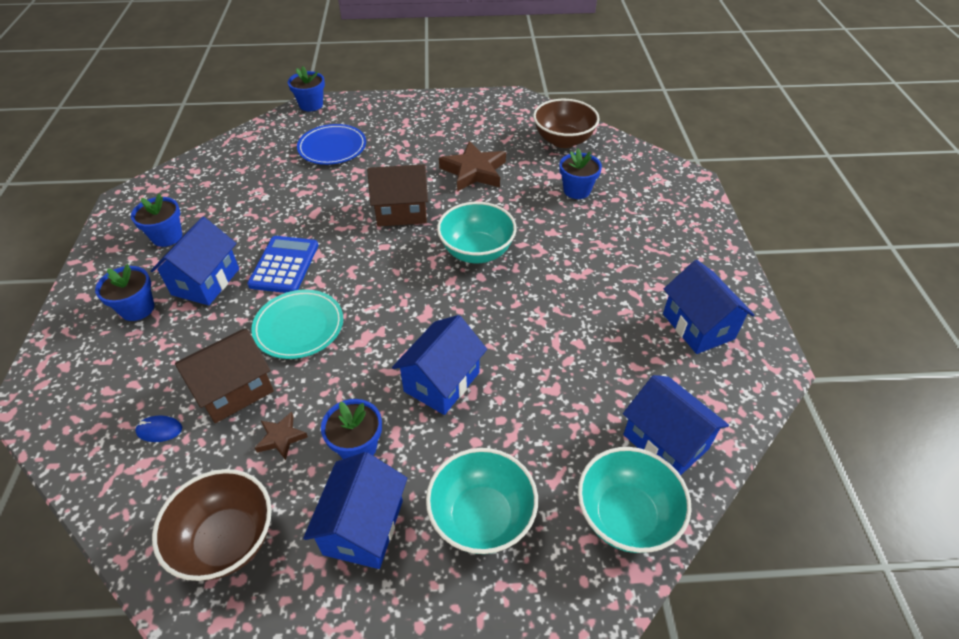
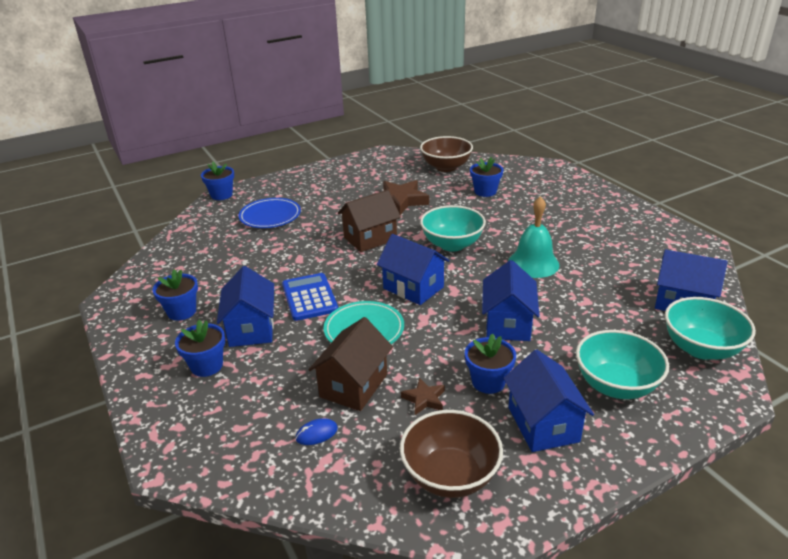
camera: 25 degrees left, 15 degrees down
(541, 312) = (533, 263): none -> turquoise bell
(698, 326) = (638, 239): blue house -> blue house (413, 288)

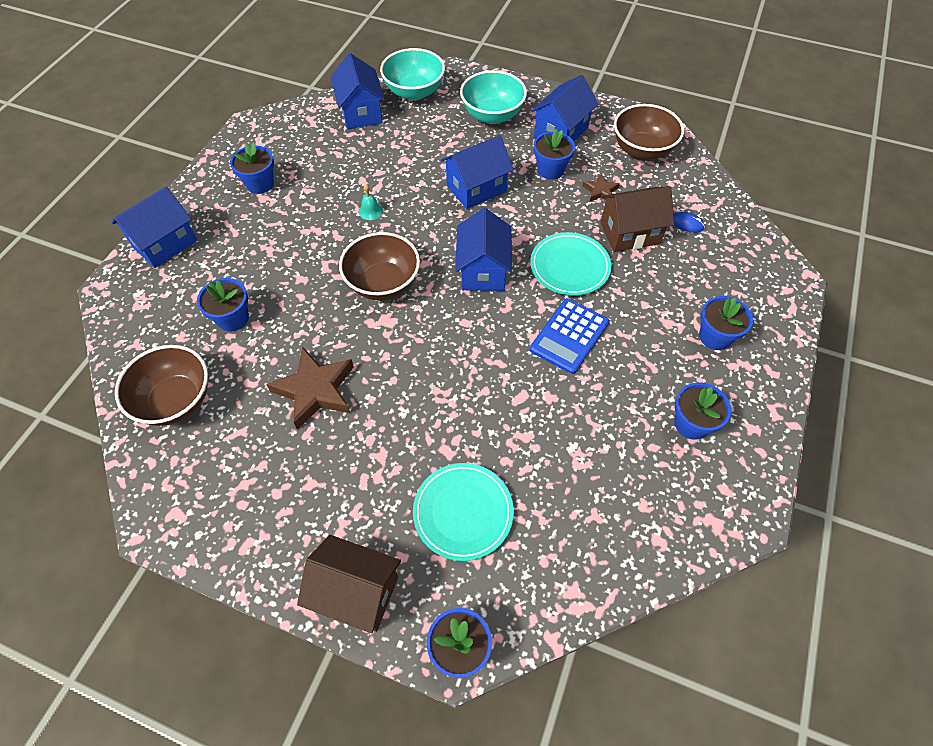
camera: 130 degrees left, 25 degrees up
(251, 329) = (649, 344): blue house -> blue house (165, 243)
(270, 216) = (463, 512): blue plate -> turquoise plate
(370, 238) = (427, 360): brown house -> brown house (356, 592)
(452, 244) = (383, 284): turquoise bowl -> brown bowl
(533, 263) = (370, 211): turquoise bell -> turquoise bell, size x0.45
(612, 229) = (260, 184): none -> blue flower pot

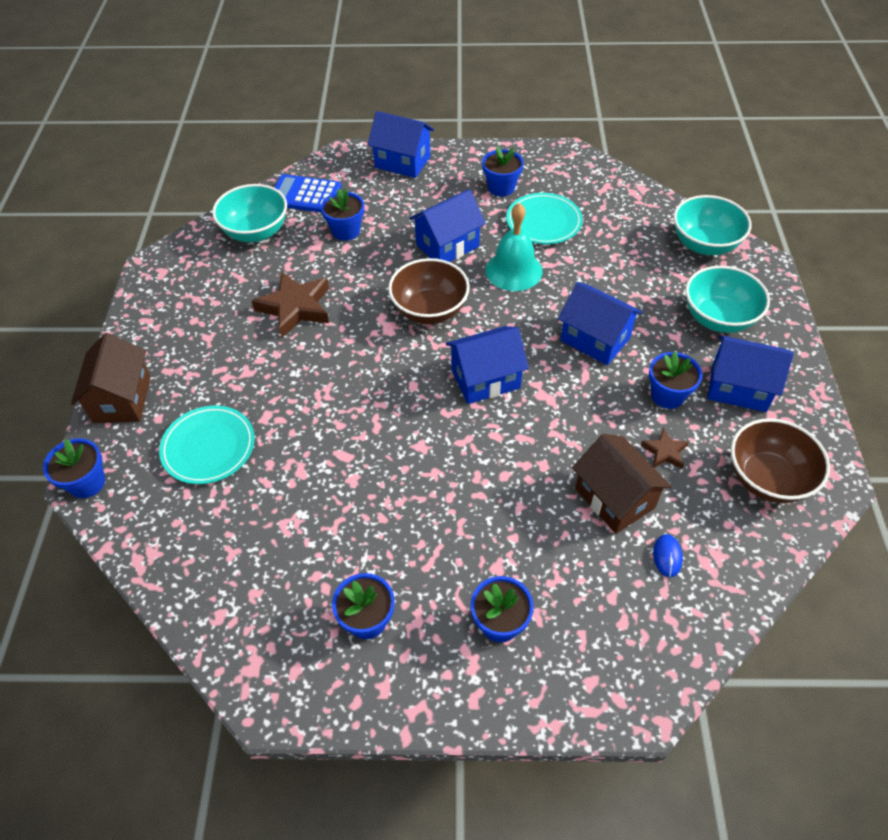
camera: 70 degrees right, 5 degrees down
(176, 401) = (256, 232): brown bowl -> turquoise bowl
(361, 112) = (642, 217): blue house -> blue house (447, 245)
(370, 211) = (514, 270): turquoise bell -> turquoise bell, size x2.23
(569, 267) = (530, 452): turquoise plate -> turquoise plate (543, 222)
(569, 336) = (435, 476): blue calculator -> blue calculator (305, 195)

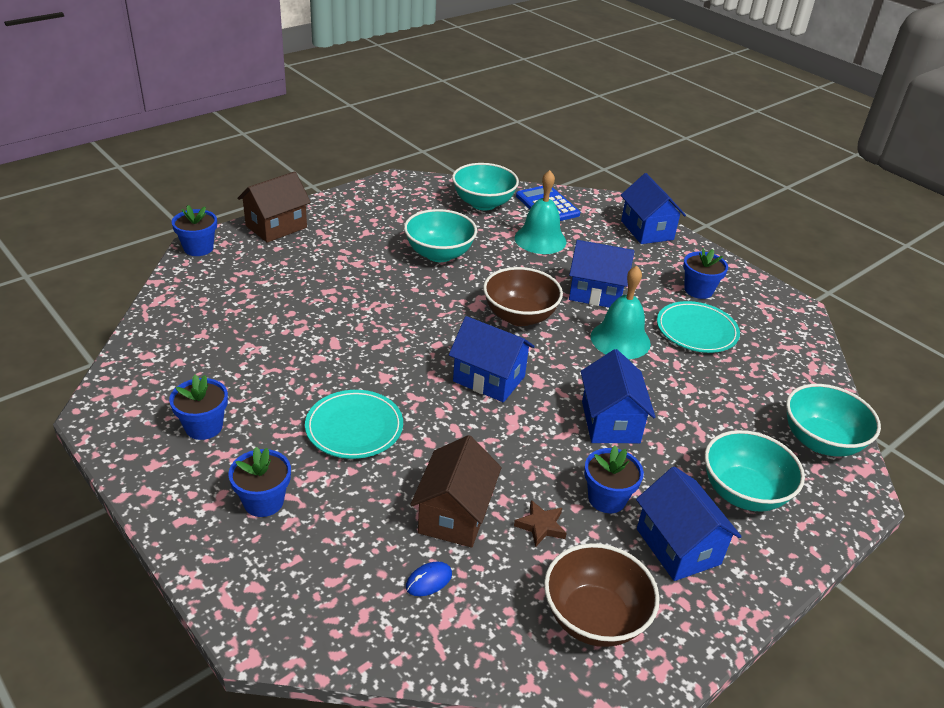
camera: 45 degrees right, 15 degrees down
(208, 447) = (276, 280): turquoise plate -> turquoise plate (354, 428)
(295, 307) = (439, 254): brown star -> turquoise bowl
(346, 231) = (540, 239): blue flower pot -> turquoise bell

